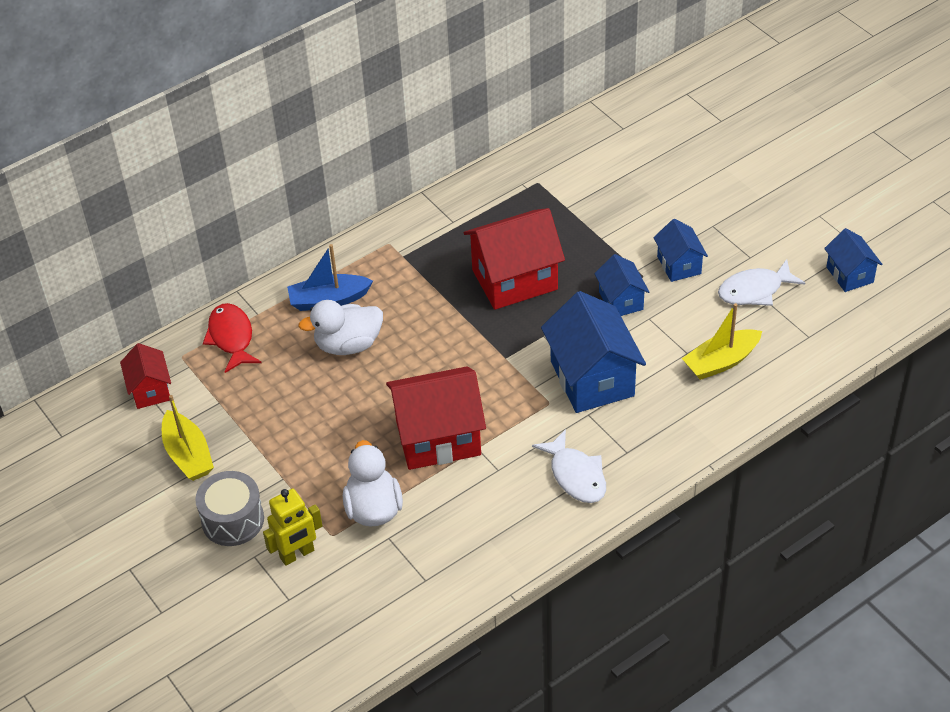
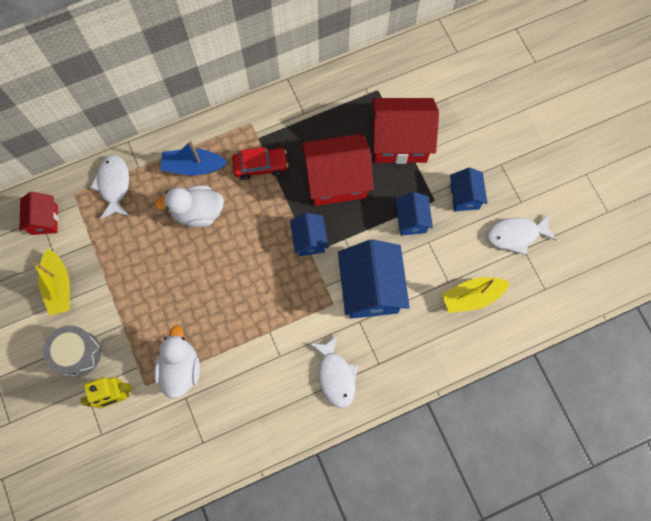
camera: 10 degrees right, 25 degrees up
(231, 337) = (114, 185): red fish -> white fish
(414, 283) = (260, 166): none -> red car
(438, 438) = (243, 316): red house -> red house (399, 141)
(849, 274) = (593, 237): blue house -> blue house (309, 240)

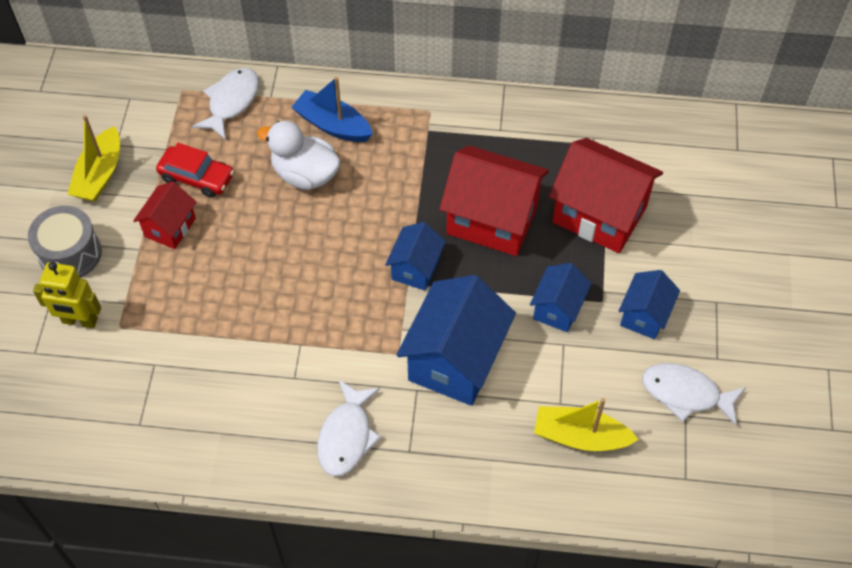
camera: 30 degrees right, 15 degrees down
(44, 220) = (132, 101): red house -> red house (170, 227)
(180, 369) = (171, 330): white duck -> none
(260, 166) = (411, 160): red car -> red car (197, 177)

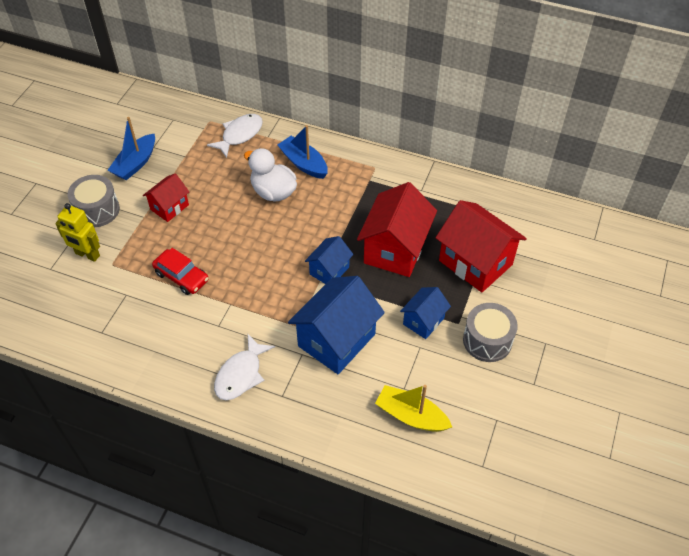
camera: 15 degrees right, 5 degrees down
(100, 174) = (135, 163): yellow boat -> blue boat
(197, 177) = (199, 178): red car -> red car (181, 276)
(492, 220) = (395, 249): red house -> red house turned 75 degrees clockwise
(644, 315) = (487, 340): blue house -> grey drum
(685, 394) = (501, 404): white fish -> none

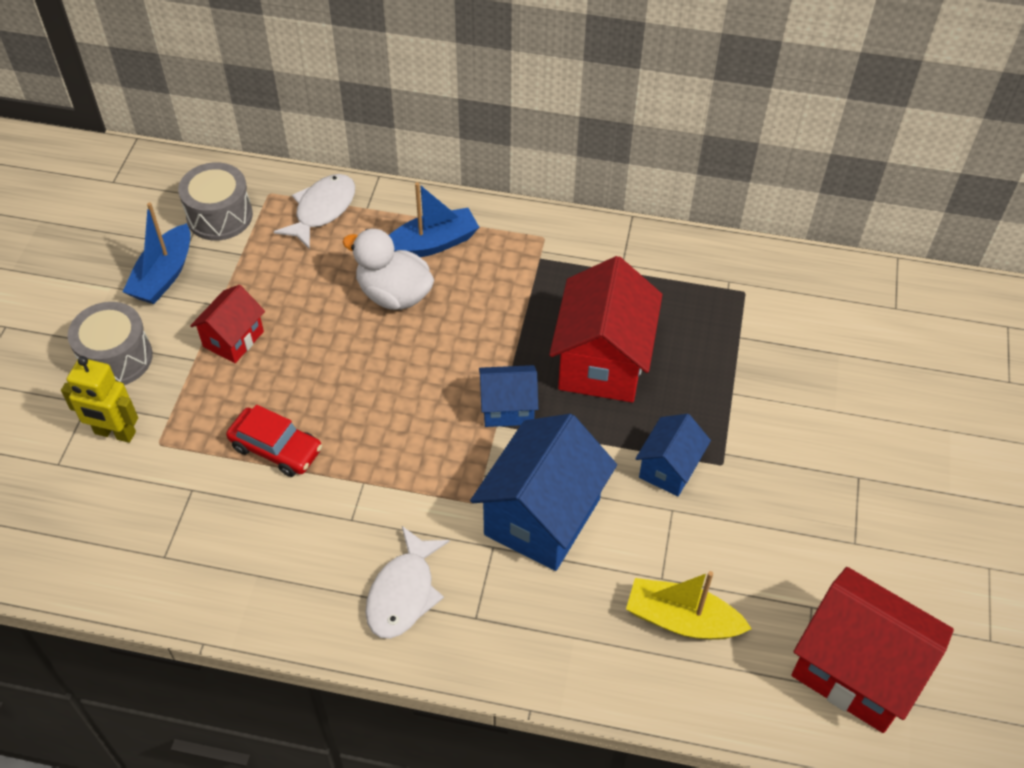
camera: 10 degrees left, 0 degrees up
(303, 163) = (432, 244): blue boat -> blue boat turned 120 degrees clockwise
(329, 270) = (508, 408): blue house -> blue house turned 60 degrees clockwise
(475, 262) = (728, 366): red house -> red house (856, 670)
(487, 340) = (771, 485): grey drum -> grey drum (219, 216)

